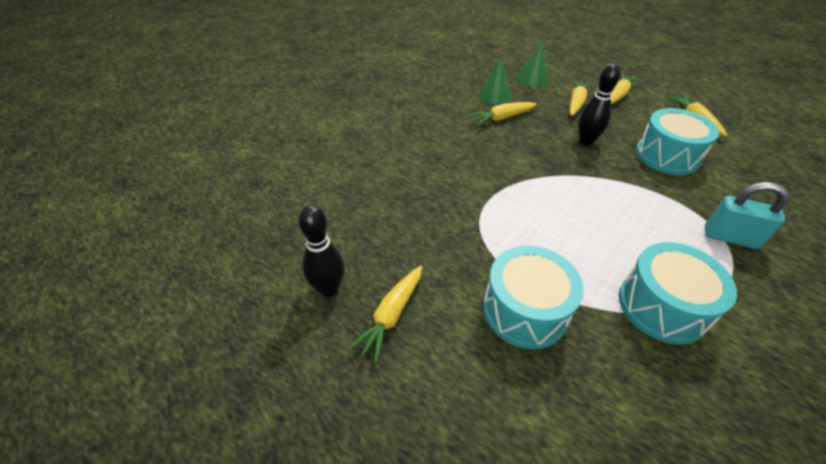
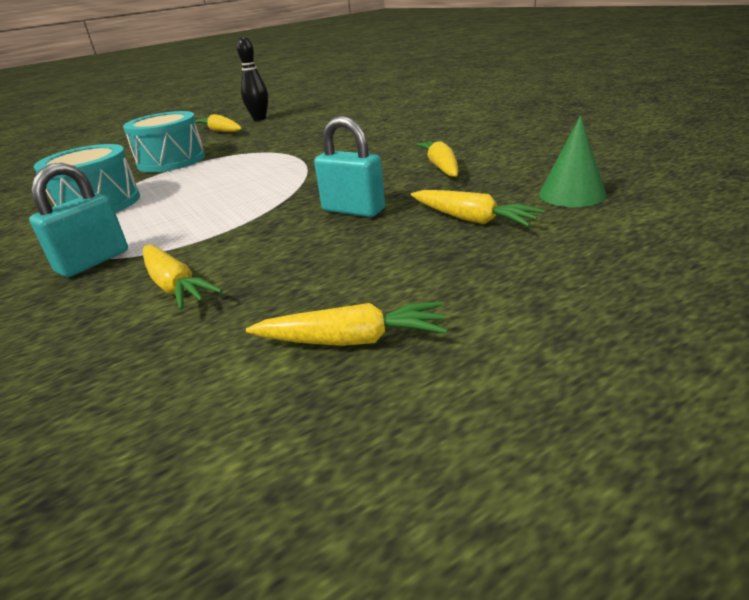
camera: 110 degrees right, 15 degrees down
(494, 96) = (508, 166): green cone -> none
(586, 141) = (353, 210): black bowling pin -> turquoise padlock
(618, 95) = (495, 267): yellow carrot -> yellow carrot (175, 286)
(667, 156) = (267, 265): turquoise drum -> none

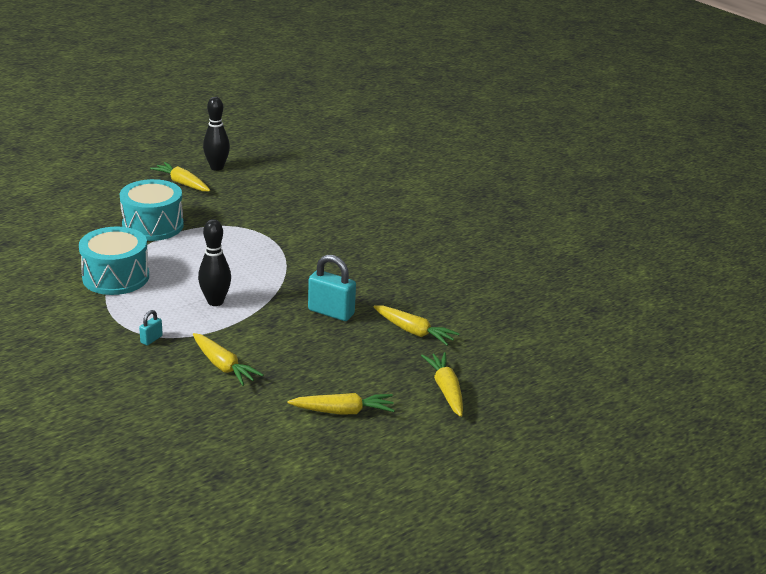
camera: 10 degrees left, 0 degrees up
(93, 262) = (151, 339): turquoise padlock -> turquoise padlock, size x0.49
(204, 214) = (215, 301): none -> black bowling pin
(441, 167) = (395, 273): yellow carrot -> yellow carrot (446, 390)
(572, 194) = (483, 317): green cone -> none

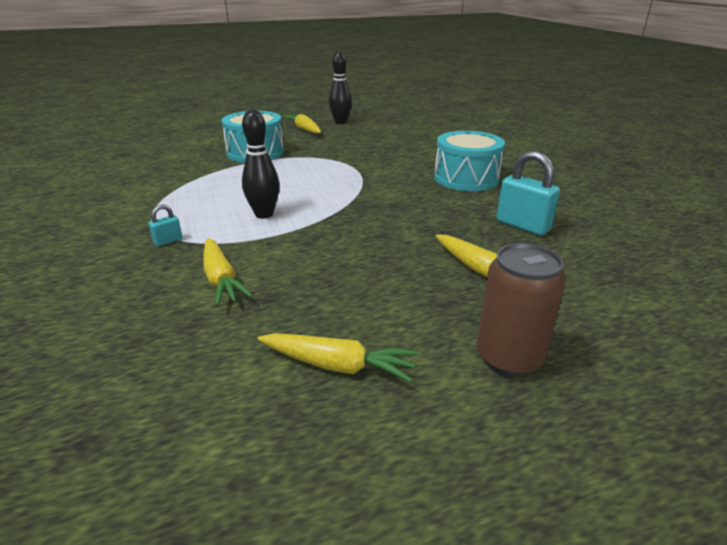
camera: 20 degrees right, 0 degrees up
(116, 277) = (187, 185): turquoise drum -> turquoise drum (466, 178)
(331, 312) = (384, 238): turquoise padlock -> turquoise padlock (523, 225)
(446, 390) = (509, 357): yellow carrot -> brown can

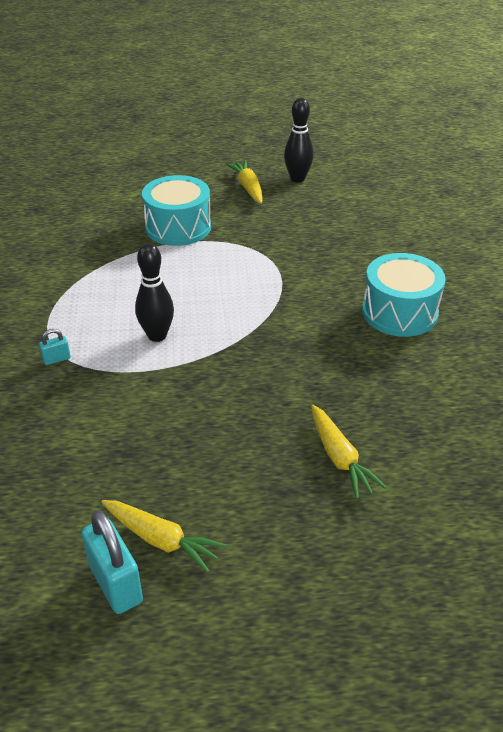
camera: 15 degrees right, 10 degrees up
(221, 279) = (93, 420): yellow carrot -> none
(509, 357) = (309, 564): brown can -> none
(523, 225) = (420, 401): turquoise padlock -> turquoise padlock (116, 583)

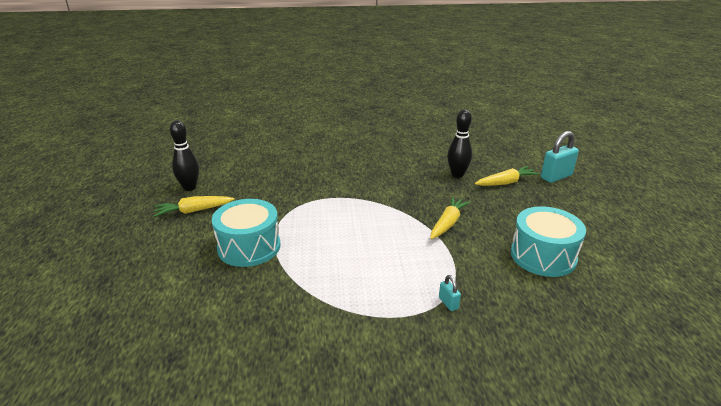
camera: 90 degrees left, 10 degrees down
(116, 583) = (639, 253): turquoise padlock -> turquoise padlock (556, 177)
(157, 336) = (409, 250): black bowling pin -> black bowling pin (457, 175)
(161, 540) = (598, 239): yellow carrot -> yellow carrot (448, 223)
(399, 312) = (374, 159): turquoise drum -> turquoise drum (543, 256)

